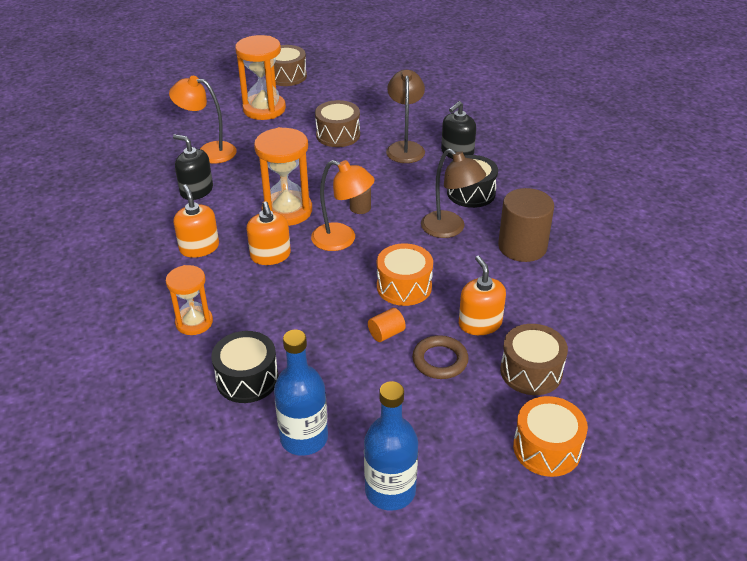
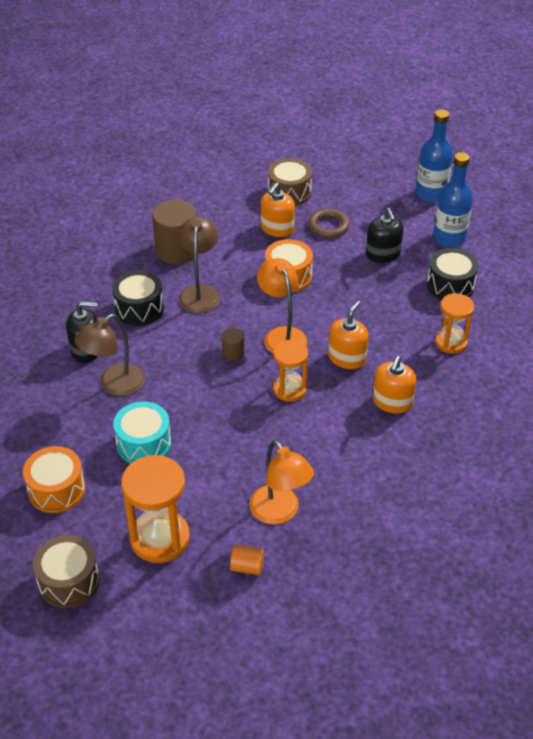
camera: 135 degrees left, 5 degrees up
(196, 190) = (338, 467): black soap dispenser -> black soap dispenser (383, 254)
(287, 211) = (289, 389): orange hourglass -> orange hourglass, size x0.64
(338, 135) = (144, 443): brown drum -> turquoise drum
(386, 333) = (338, 258): orange cylinder -> orange cylinder (247, 567)
(547, 448) = (334, 164): orange drum -> orange drum (56, 490)

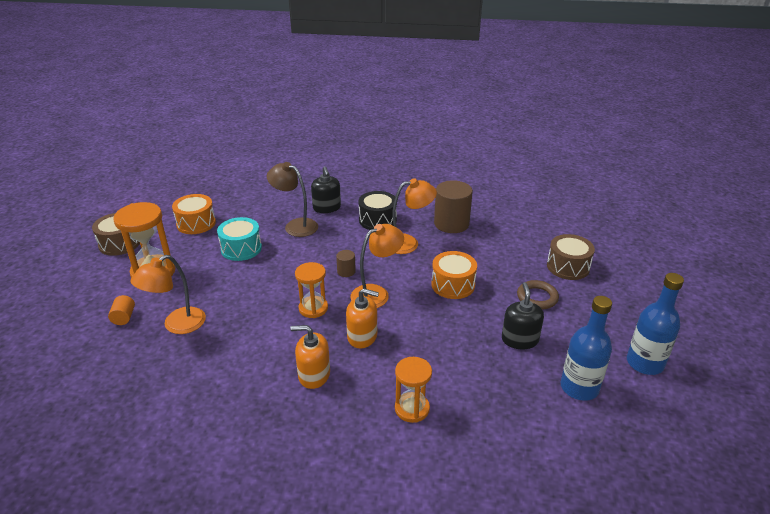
camera: 75 degrees right, 10 degrees down
(200, 292) = (408, 243): brown lamp -> orange lamp
(277, 228) = (512, 268): orange soap dispenser -> none
(383, 254) = (519, 339): black soap dispenser -> black soap dispenser turned 120 degrees clockwise
(450, 285) = (501, 398): black drum -> none

